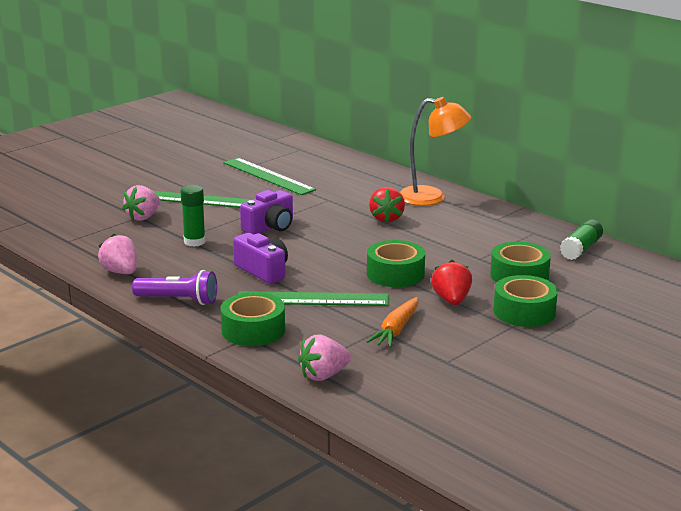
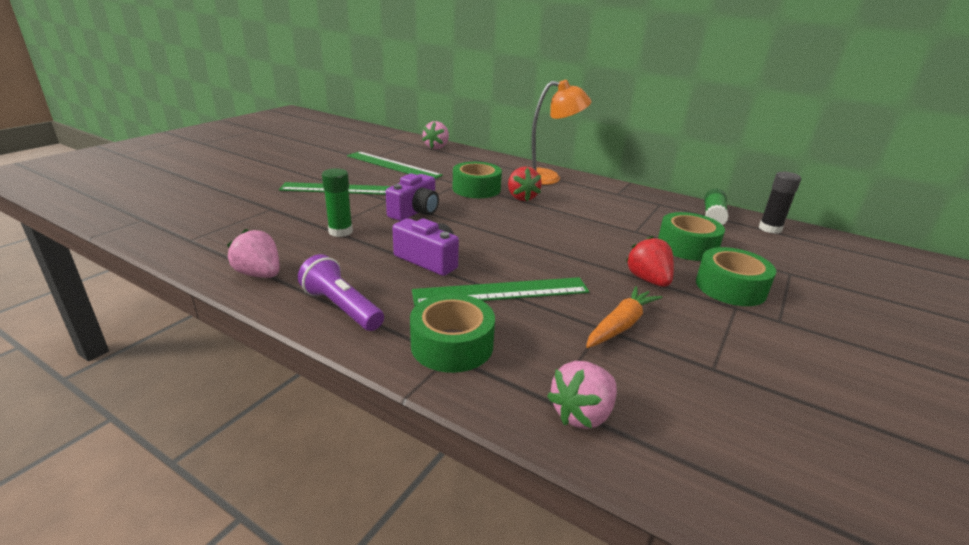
camera: 15 degrees left, 5 degrees up
(143, 217) = (278, 208): pink strawberry -> pink strawberry (437, 147)
(179, 300) = (341, 308): purple flashlight -> purple flashlight turned 135 degrees counterclockwise
(395, 274) = (569, 253): green tape -> green tape (476, 189)
(396, 330) = (621, 325): orange carrot -> orange carrot turned 150 degrees counterclockwise
(630, 265) = (770, 229): none -> black glue stick

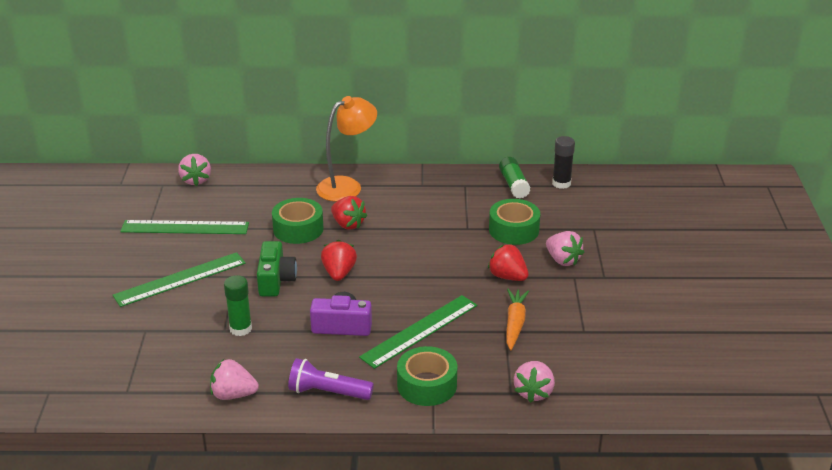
camera: 30 degrees left, 5 degrees up
(415, 212) = (276, 280): purple camera -> green camera
(475, 224) = (339, 273): none -> red strawberry
(730, 287) = (563, 260): green tape -> pink strawberry

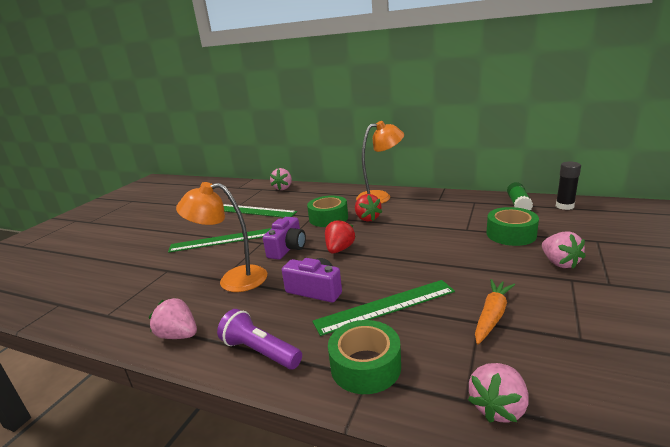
camera: 25 degrees right, 10 degrees down
(240, 329) = (233, 279): green glue stick -> orange lamp
(276, 280) = (287, 248): green camera -> purple camera
(507, 277) = (495, 270): red strawberry -> none

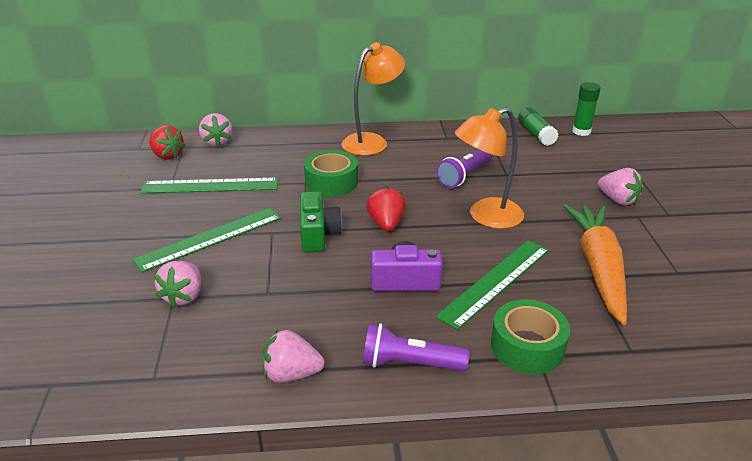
camera: 30 degrees left, 10 degrees up
(233, 279) = (287, 290): orange lamp -> orange lamp (486, 217)
(287, 248) = (318, 234): purple camera -> green camera
(367, 218) = (382, 176): red strawberry -> red strawberry (167, 155)
(429, 226) = (464, 176): none -> purple flashlight
(492, 316) = (598, 268): orange carrot -> orange carrot, size x1.75
(498, 407) = (658, 348): pink strawberry -> pink strawberry (183, 296)
(511, 234) = (554, 174): green tape -> none
(564, 206) = (581, 131): black glue stick -> green glue stick

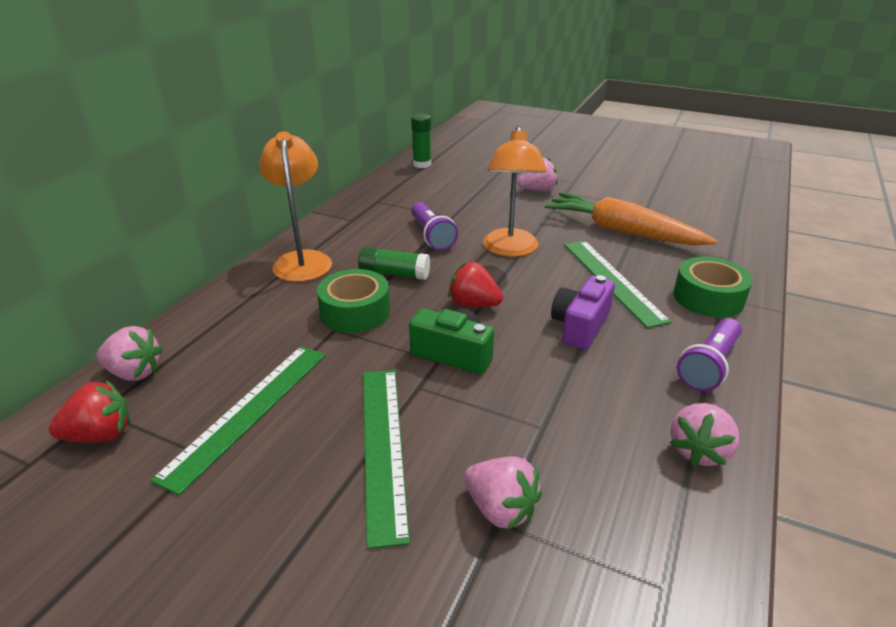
camera: 60 degrees left, 0 degrees up
(536, 134) = (402, 181): green glue stick -> green glue stick (394, 274)

